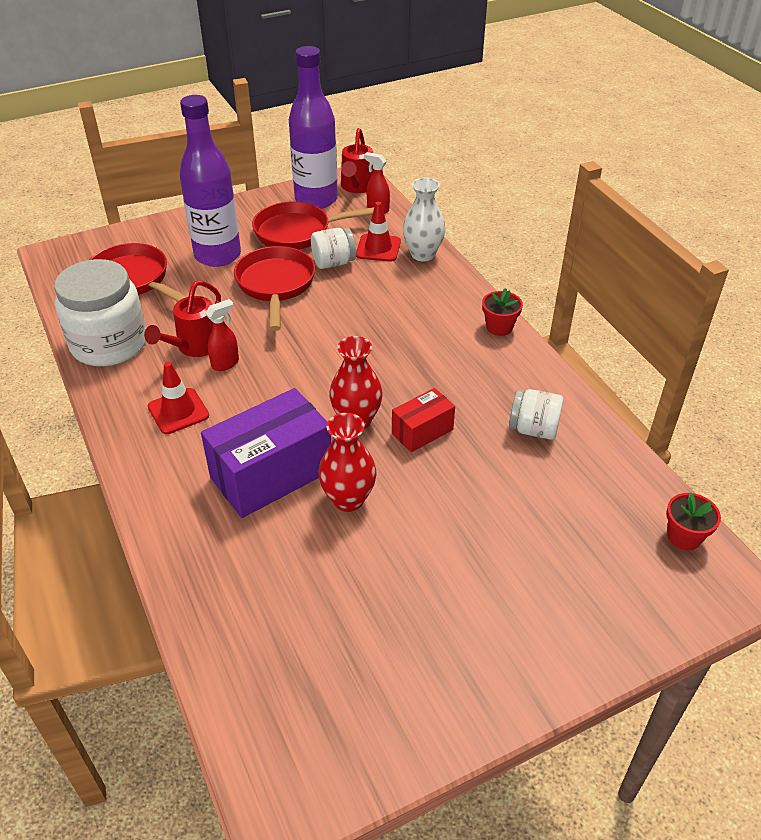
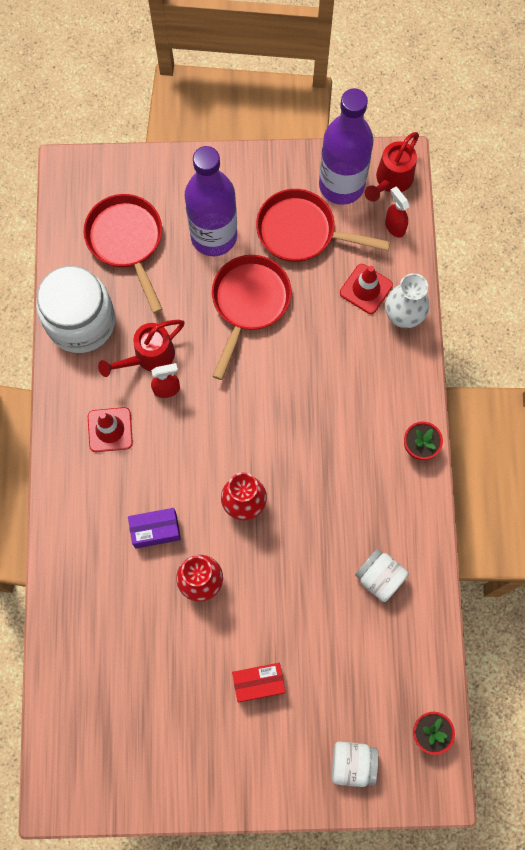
camera: 25 degrees right, 30 degrees up
(271, 474) = (155, 530): purple box -> purple box, size x0.53
(333, 263) = (314, 293): white jar -> white jar (352, 763)
(422, 431) = (290, 539): red box -> red box (258, 683)

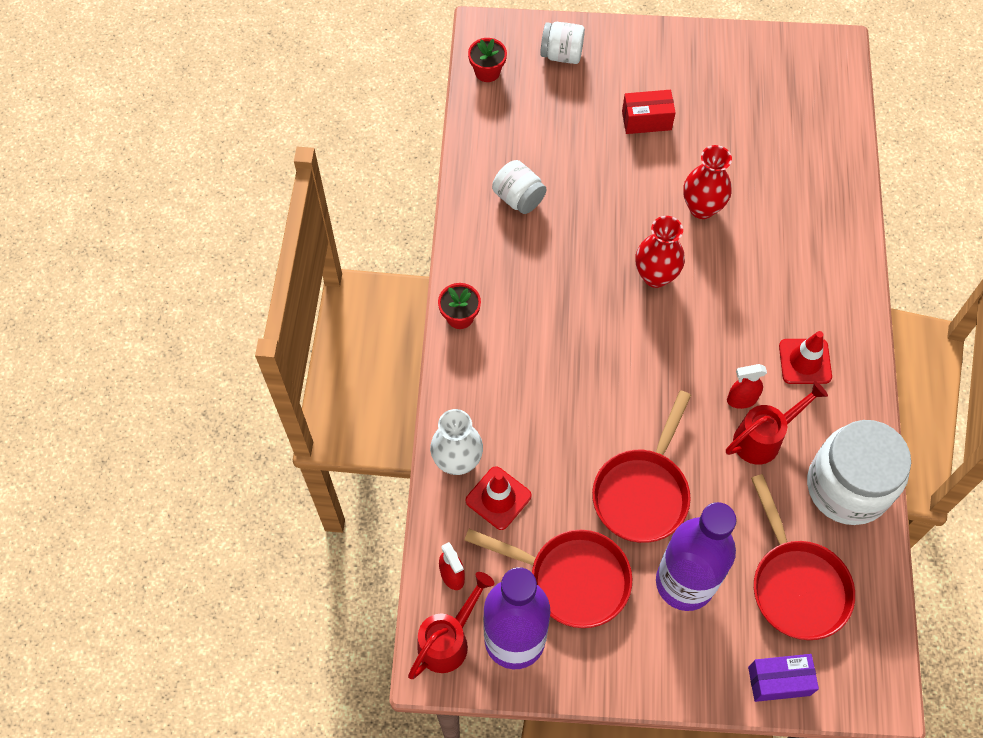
camera: 175 degrees left, 10 degrees down
(155, 530) = (750, 257): purple box -> purple box (779, 681)

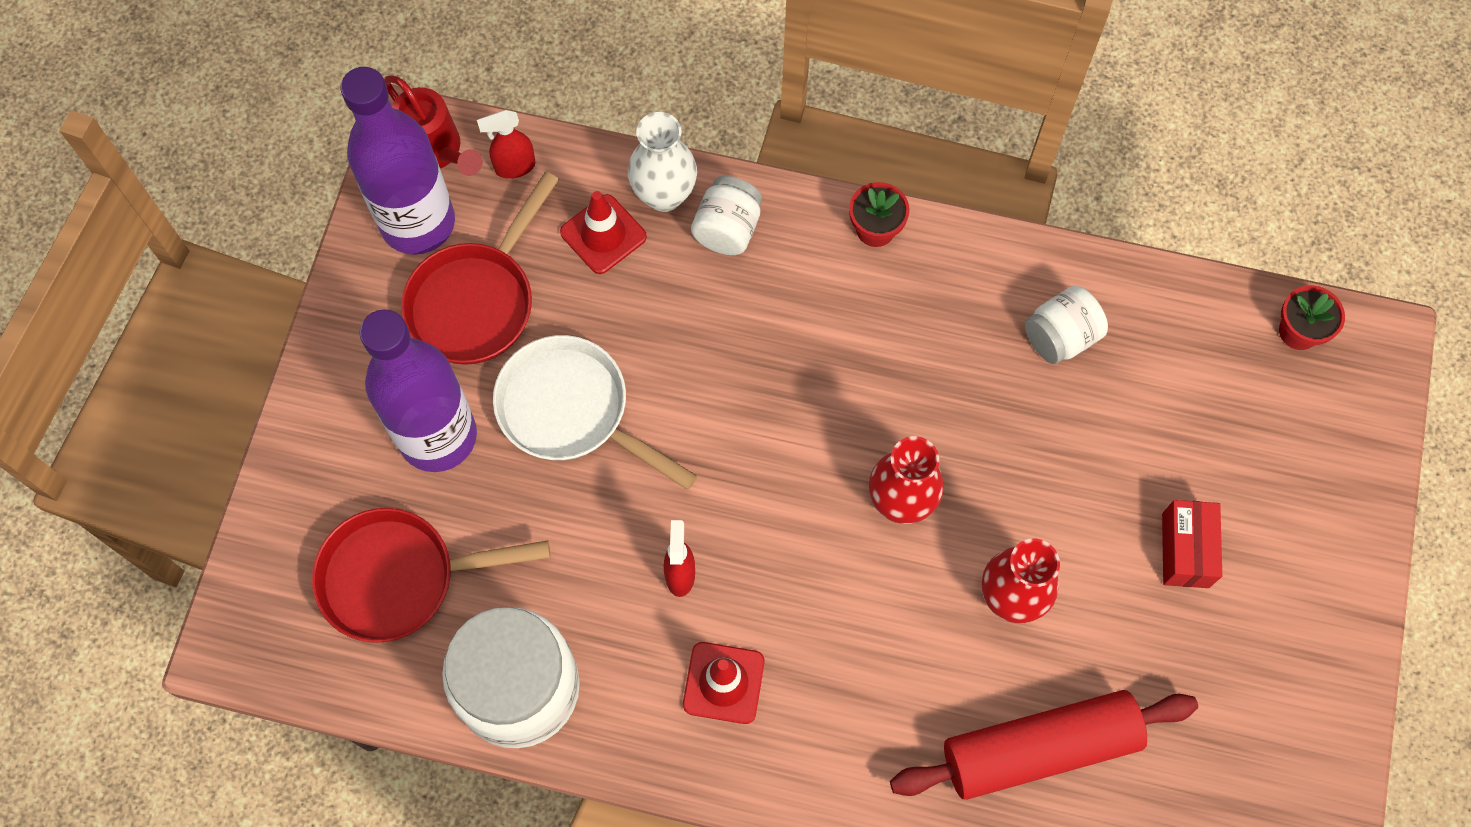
camera: 100 degrees right, 5 degrees up
(561, 54) = (1326, 447): white jar -> white jar (727, 229)
(643, 492) = (572, 411): red pan -> white pan
(763, 438) = (616, 590): red watering can -> none
(779, 681) = (282, 521): purple box -> none
(790, 184) = (1039, 749): none -> red rolling pin

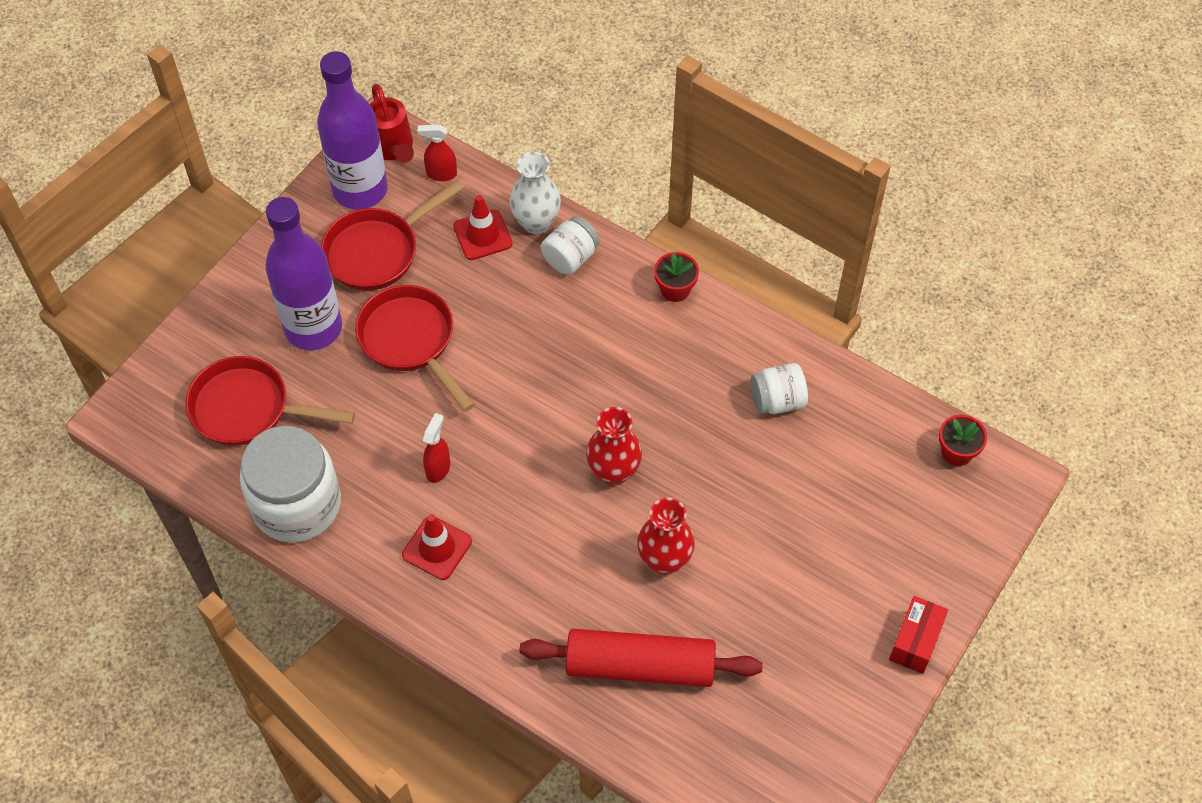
camera: 20 degrees right, 10 degrees down
(572, 411) = (411, 341): white pan -> red pan
(1185, 550) = (805, 571): red box -> red box (915, 641)

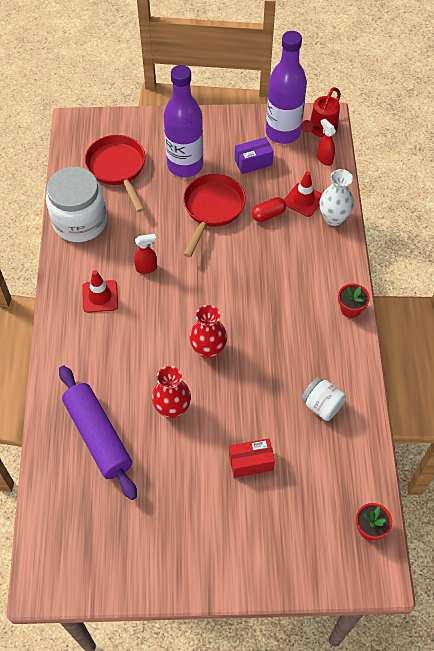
camera: 55 degrees right, 0 degrees up
(378, 251) = (253, 162): red pan -> purple box
(472, 286) = (268, 215): none -> red capsule
(570, 258) = (325, 247): white jar -> none
(640, 666) = (98, 436): red rolling pin -> purple rolling pin
(915, 641) = (219, 579): red box -> red box (251, 462)

